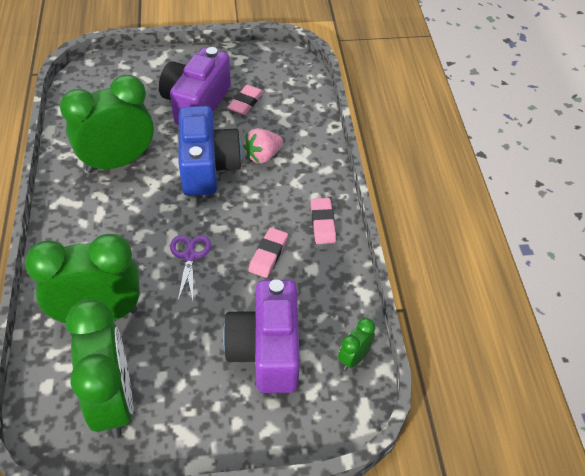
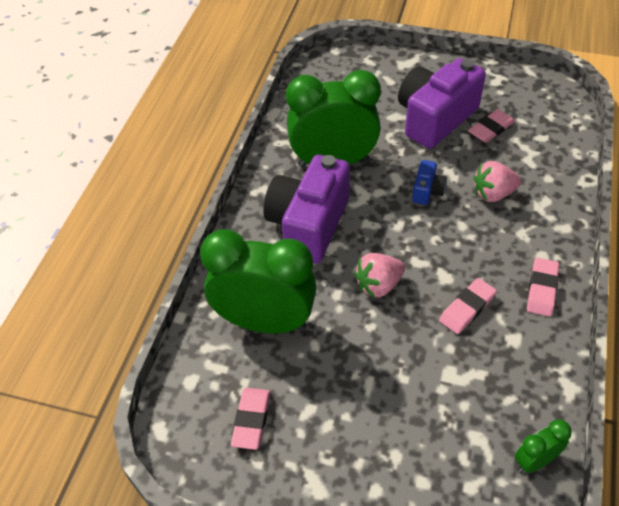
camera: 25 degrees right, 0 degrees up
(113, 401) = (251, 420): green clock -> pink eraser
(189, 256) = (378, 285): purple scissors -> pink strawberry
(207, 167) = (427, 191): blue camera -> blue camera, size x0.44
(266, 350) = (433, 418): purple camera -> purple camera (308, 224)

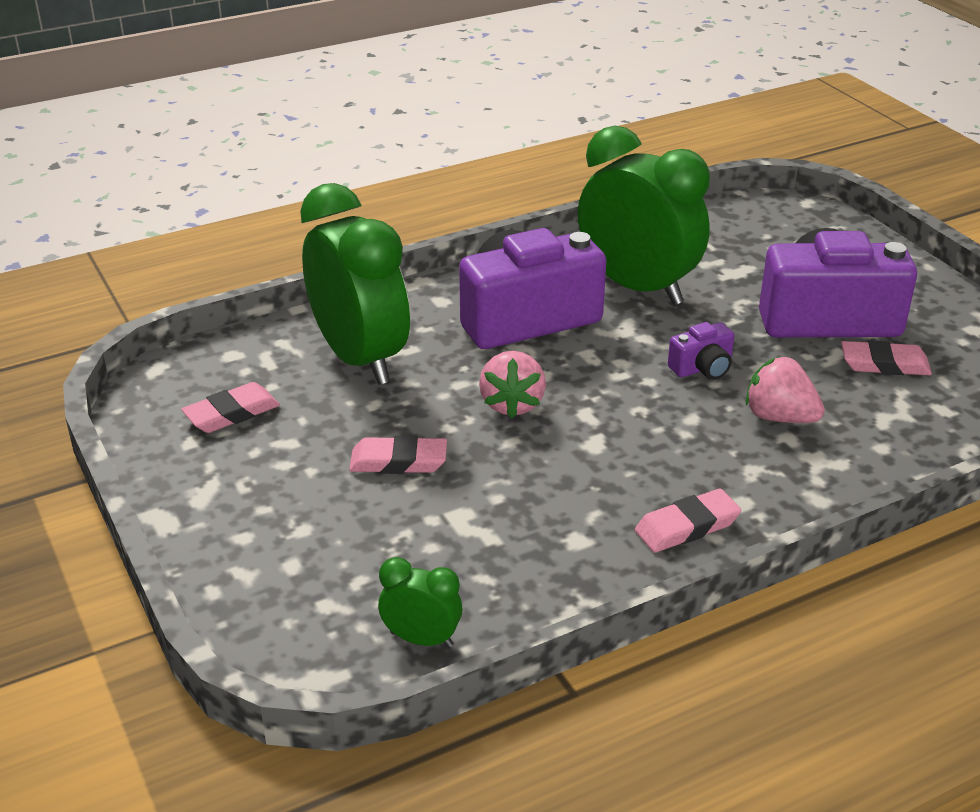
camera: 45 degrees right, 15 degrees down
(378, 285) = (512, 404): pink strawberry -> pink strawberry turned 105 degrees counterclockwise
(427, 191) = (702, 368): blue camera -> purple camera
(467, 308) = (571, 482): pink eraser -> pink eraser (398, 461)

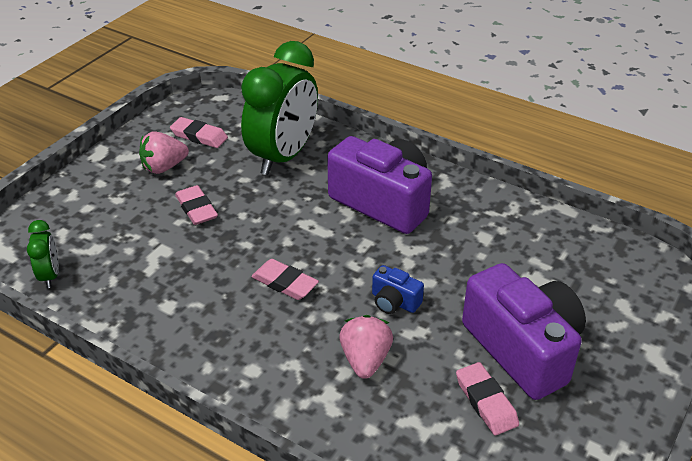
camera: 60 degrees right, 5 degrees up
(512, 404) = (284, 230): pink strawberry -> pink strawberry (164, 167)
(637, 287) = (467, 238): green clock -> none
(687, 526) = (209, 350): pink eraser -> pink eraser (285, 283)
(702, 368) = (394, 302): purple camera -> blue camera

